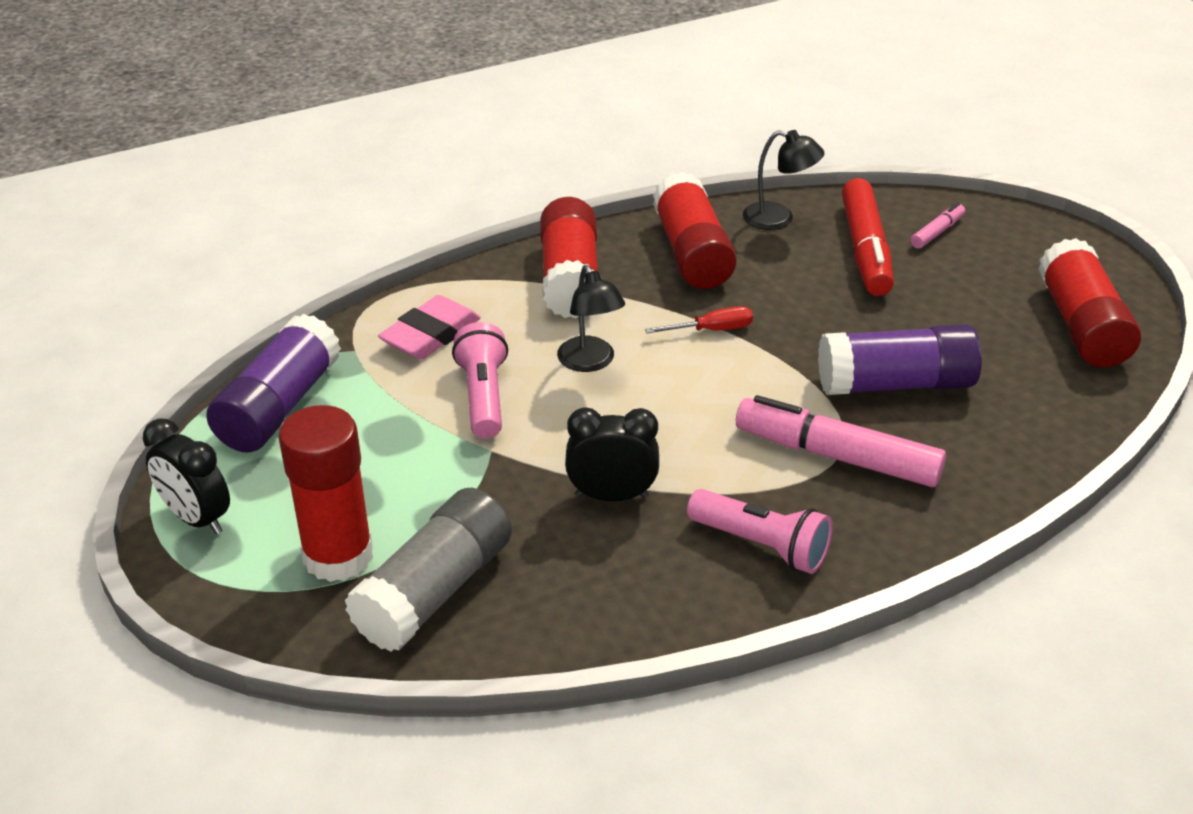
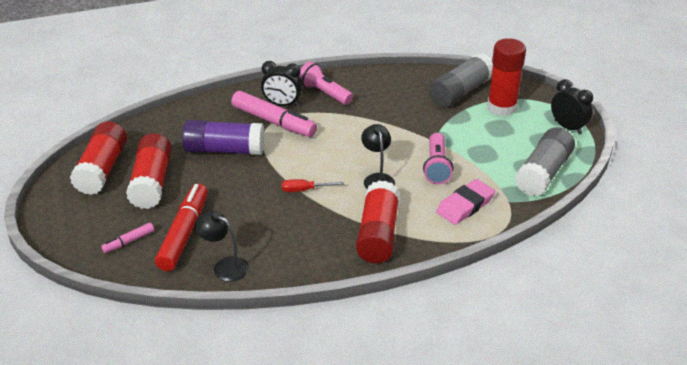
camera: 170 degrees left, 0 degrees up
(279, 407) = (543, 173): purple glue stick -> grey glue stick
(612, 496) = (381, 117): black clock -> black clock (282, 104)
(692, 253) = (295, 244): red glue stick -> red glue stick (152, 182)

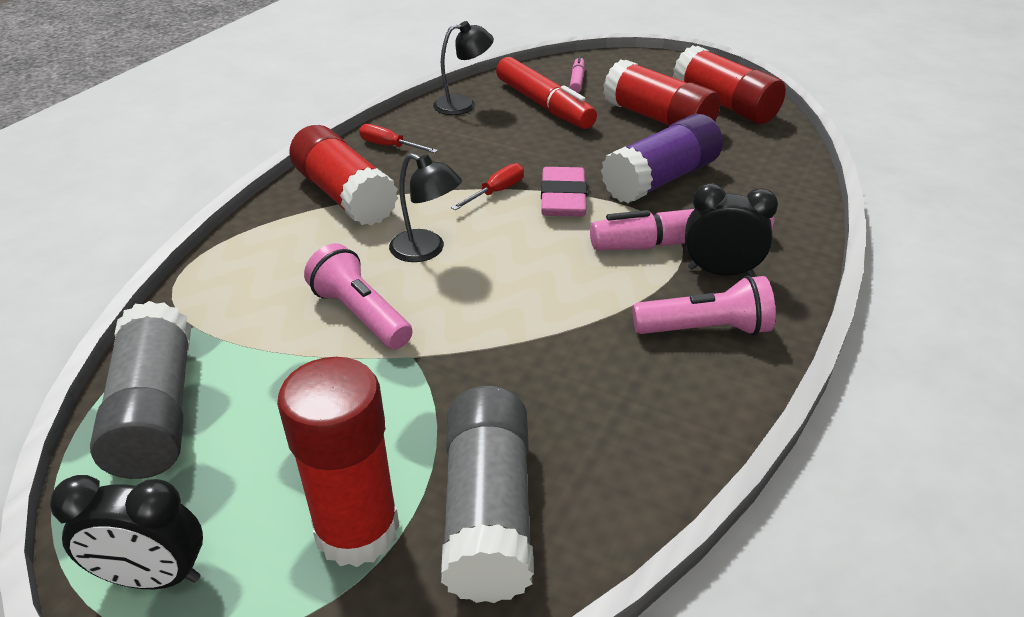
camera: 135 degrees right, 0 degrees up
(282, 104) = (720, 272): black clock -> black clock turned 45 degrees clockwise
(313, 257) = (389, 146): none -> red screwdriver
(465, 205) = (260, 284): pink eraser -> pink eraser (563, 198)

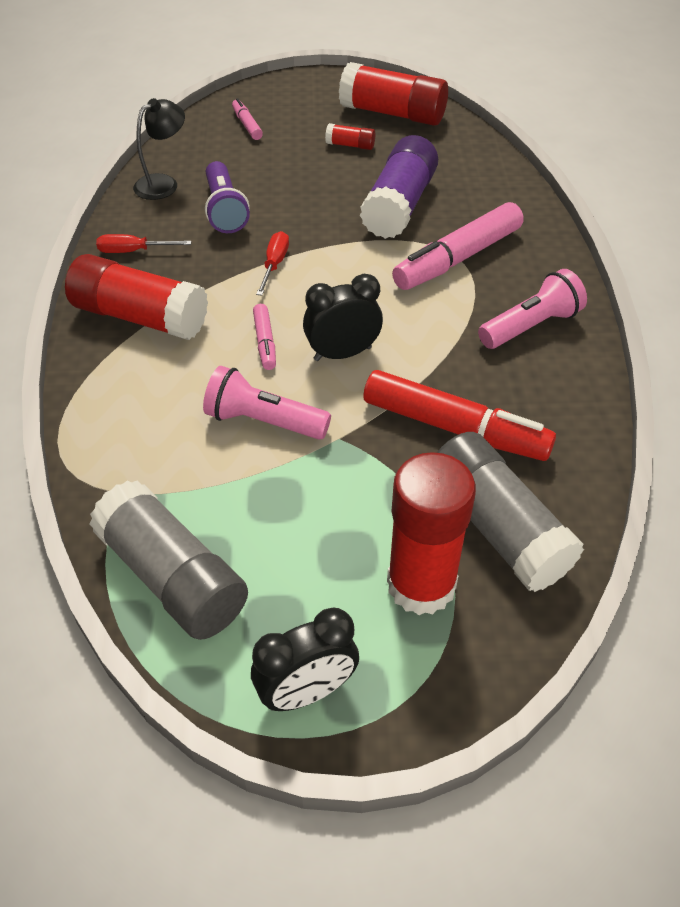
camera: 30 degrees left, 10 degrees up
(426, 250) = (265, 342): black lamp -> pink marker
(494, 138) = (224, 210): none -> purple flashlight
(544, 105) = (239, 161): red marker -> red marker (455, 428)
(563, 198) = (336, 251): pink eraser -> none
(658, 119) = (350, 145): red glue stick -> red glue stick, size x0.45
(720, 272) = (506, 274): black clock -> black clock (342, 354)

